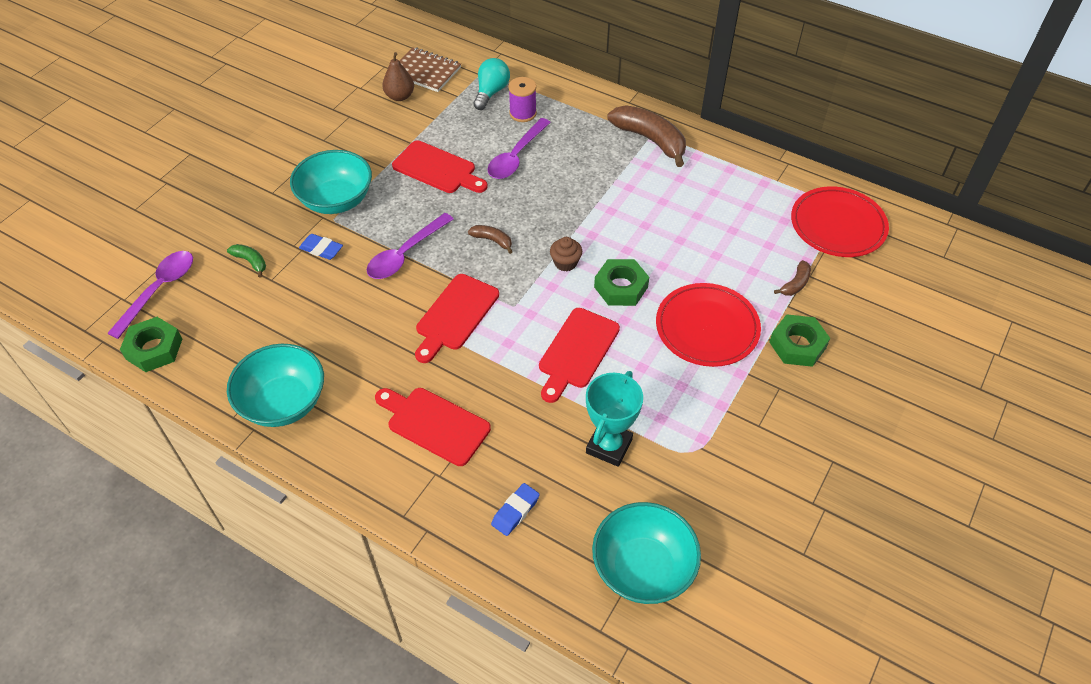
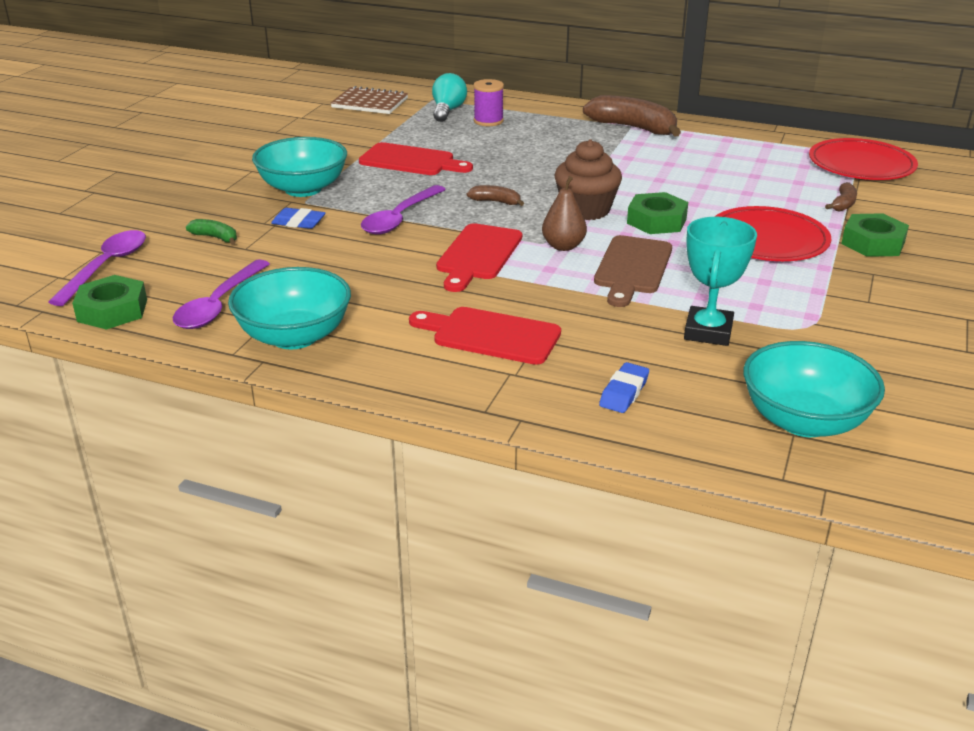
camera: 10 degrees left, 20 degrees down
(400, 96) = (348, 119): brown pear -> brown pear (563, 246)
(516, 157) = (494, 147): purple spoon -> purple spoon (218, 305)
(565, 263) = (586, 210): brown cupcake -> brown cupcake, size x1.79
(577, 351) = (632, 268): red cutting board -> brown cutting board

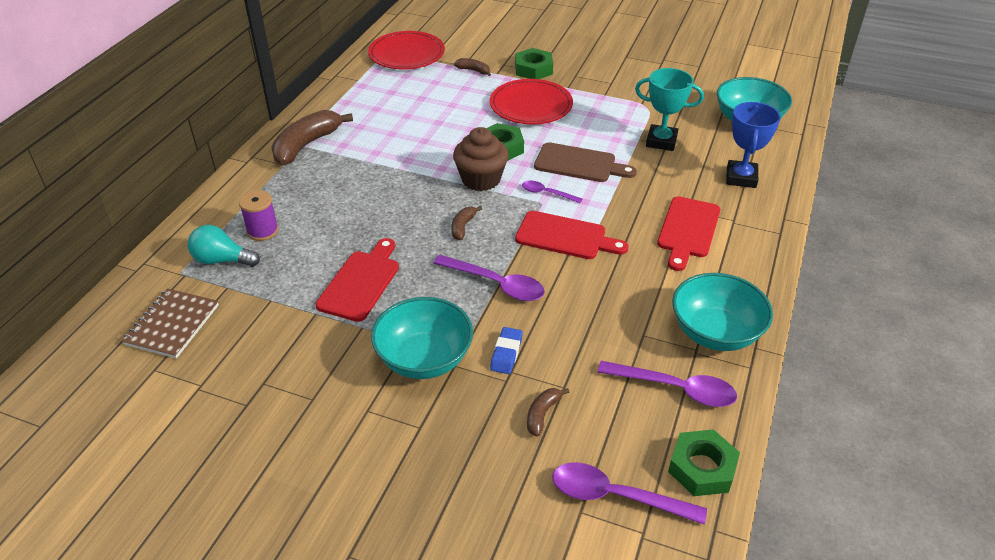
camera: 90 degrees left, 10 degrees up
(215, 237) = (542, 414): green banana -> brown banana
(563, 246) = (546, 193): brown pear -> purple spoon
(624, 392) = (741, 178): blue eraser -> blue trophy

